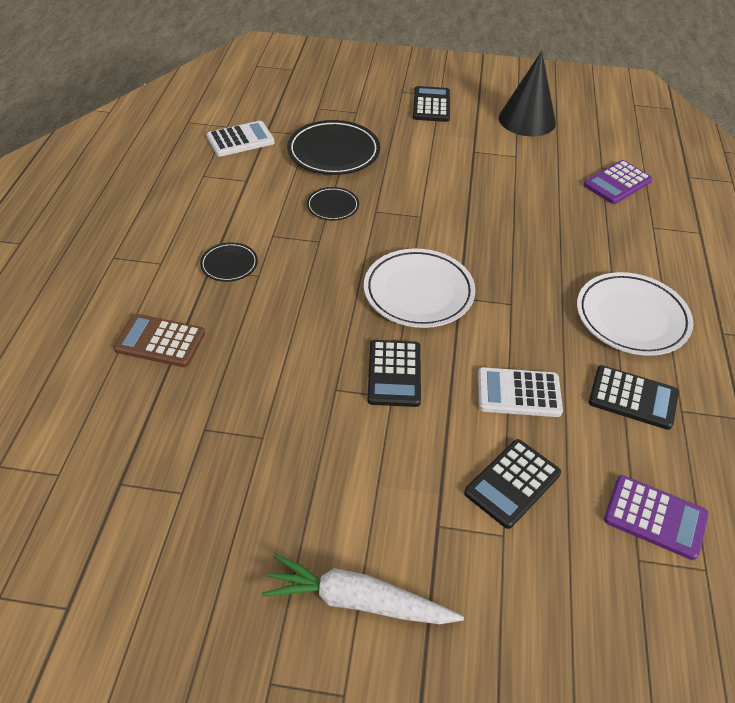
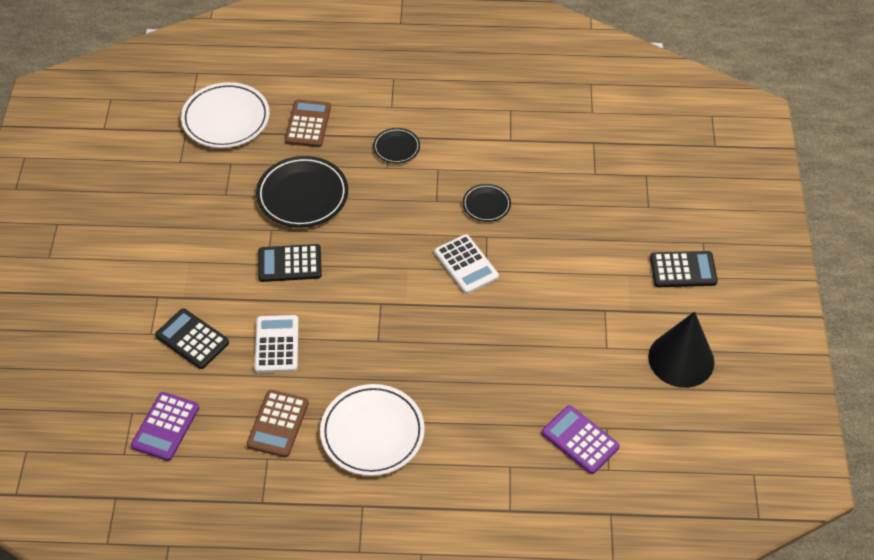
camera: 85 degrees right, 5 degrees up
(240, 140) = (572, 125): white calculator -> white calculator (466, 265)
(333, 152) = (571, 196): black plate -> black plate (302, 195)
(358, 601) = (105, 258): white carrot -> none
(418, 292) = (382, 274): white plate -> white plate (226, 119)
(633, 398) = (278, 424): black calculator -> brown calculator

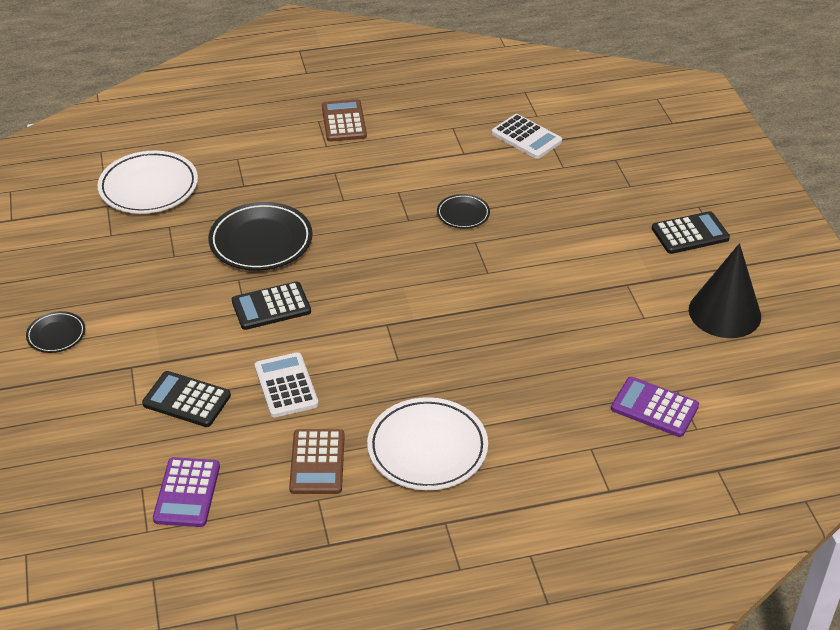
camera: 15 degrees left, 10 degrees down
(308, 124) = (242, 176): brown calculator -> brown calculator (344, 121)
(396, 147) = (346, 180): black plate -> black plate (56, 335)
(466, 265) = (464, 271): white calculator -> white calculator (526, 137)

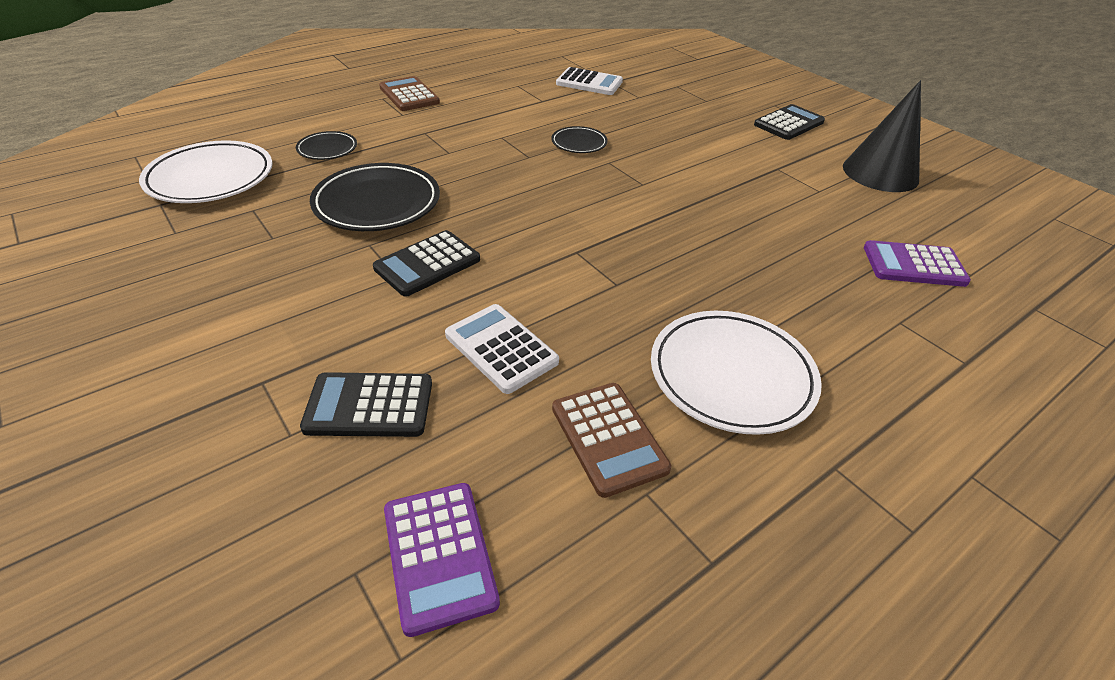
camera: 25 degrees left, 0 degrees up
(56, 335) = (122, 368): black plate -> black plate (327, 149)

